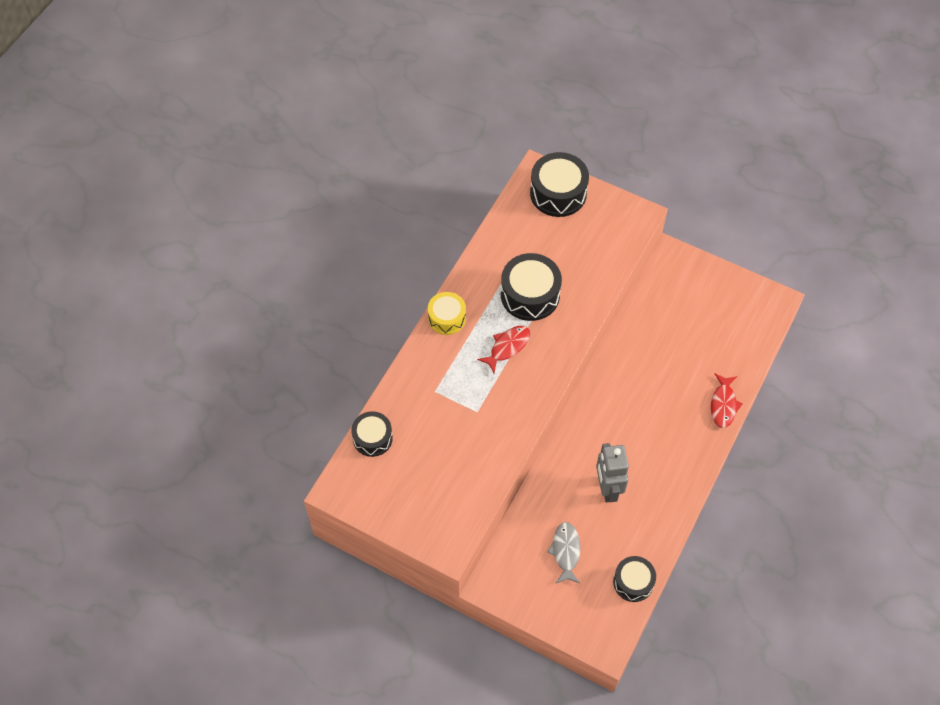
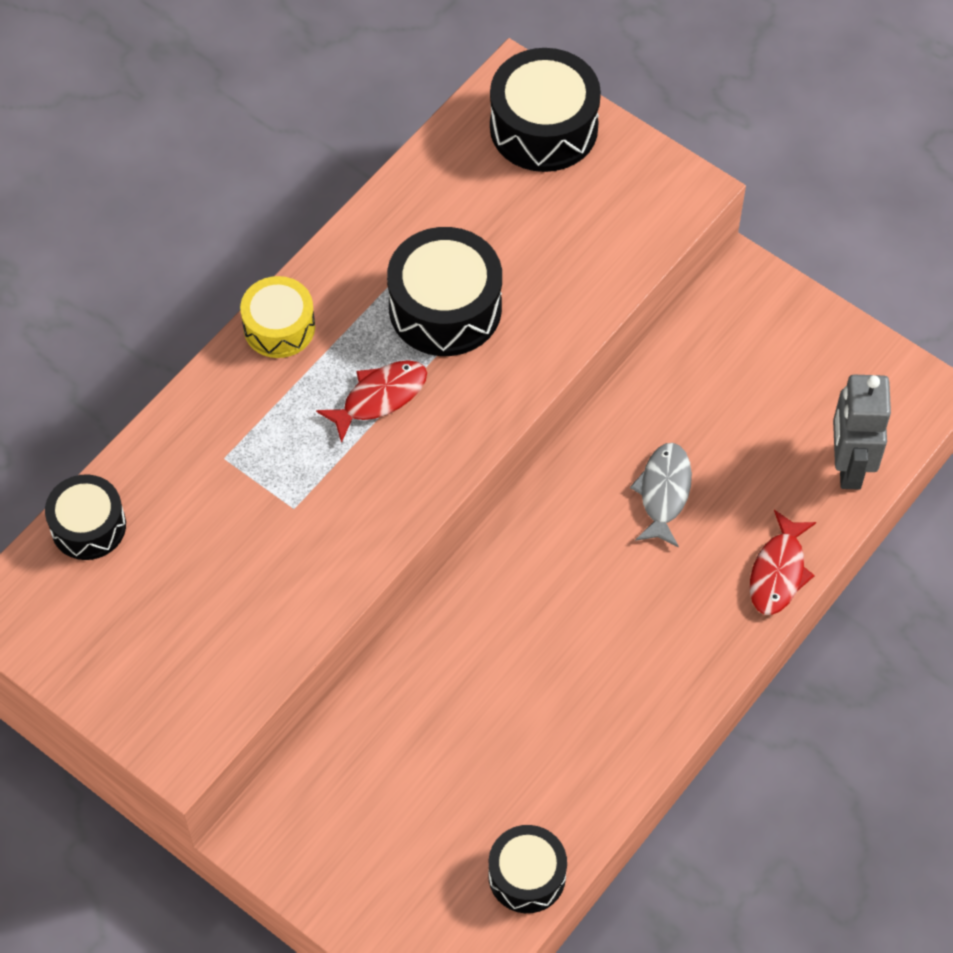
camera: 10 degrees right, 0 degrees up
(566, 551) = (413, 797): grey fish -> grey fish (664, 492)
(607, 488) = (520, 693): grey robot -> grey robot (848, 466)

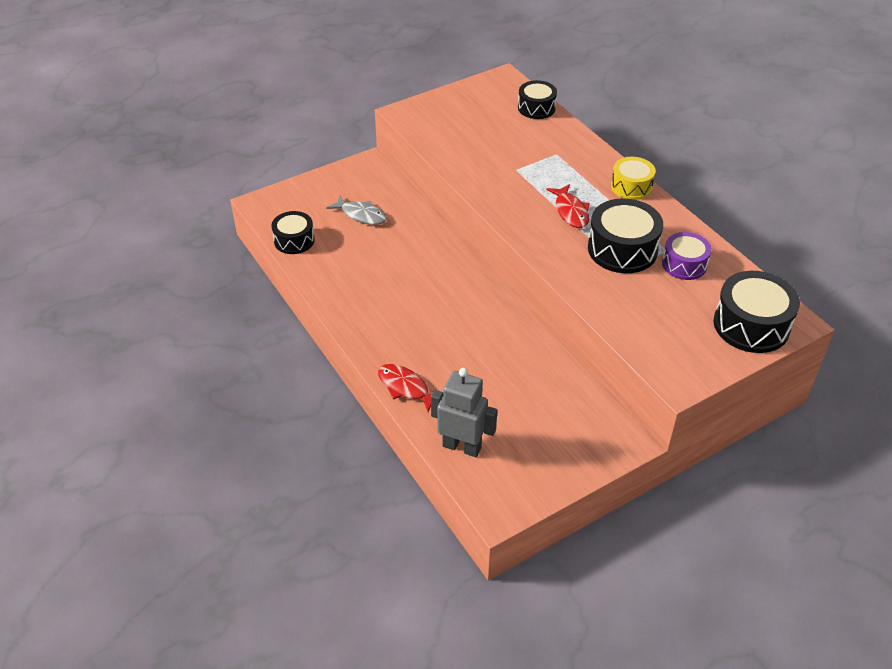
camera: 110 degrees right, 15 degrees down
(447, 223) = (684, 264): none -> purple drum
(664, 492) = (483, 352): grey fish -> grey fish (361, 215)

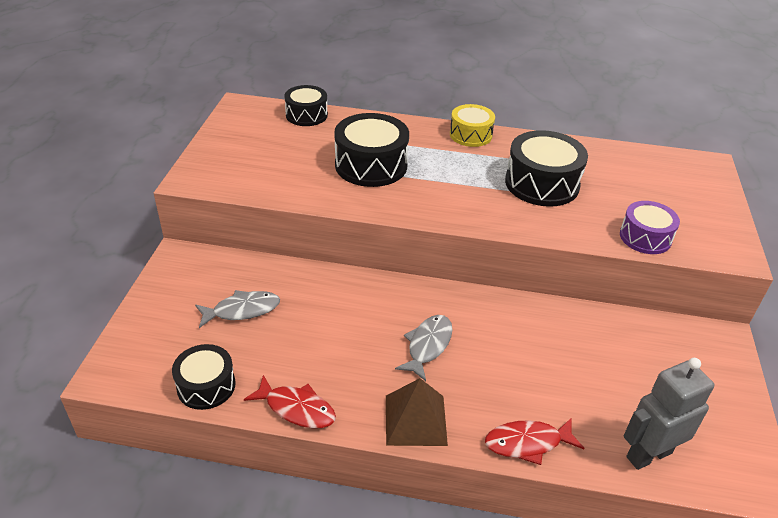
camera: 50 degrees left, 5 degrees down
(367, 332) = (415, 419): none -> brown pyramid
(430, 303) = (428, 345): none -> grey fish
(571, 212) = (462, 179): red fish -> red fish (296, 409)
(684, 264) = (593, 168): purple drum -> purple drum (645, 237)
(751, 325) = (696, 182): black drum -> black drum (371, 165)

